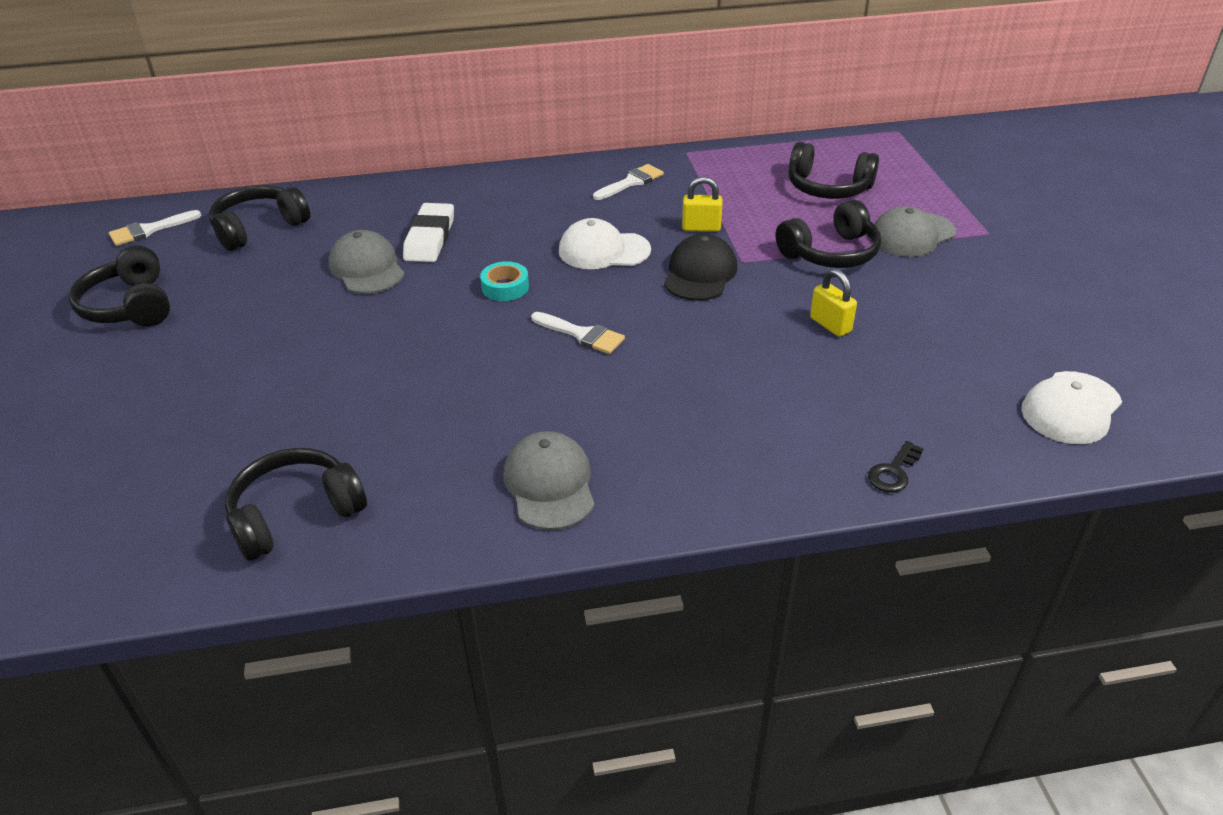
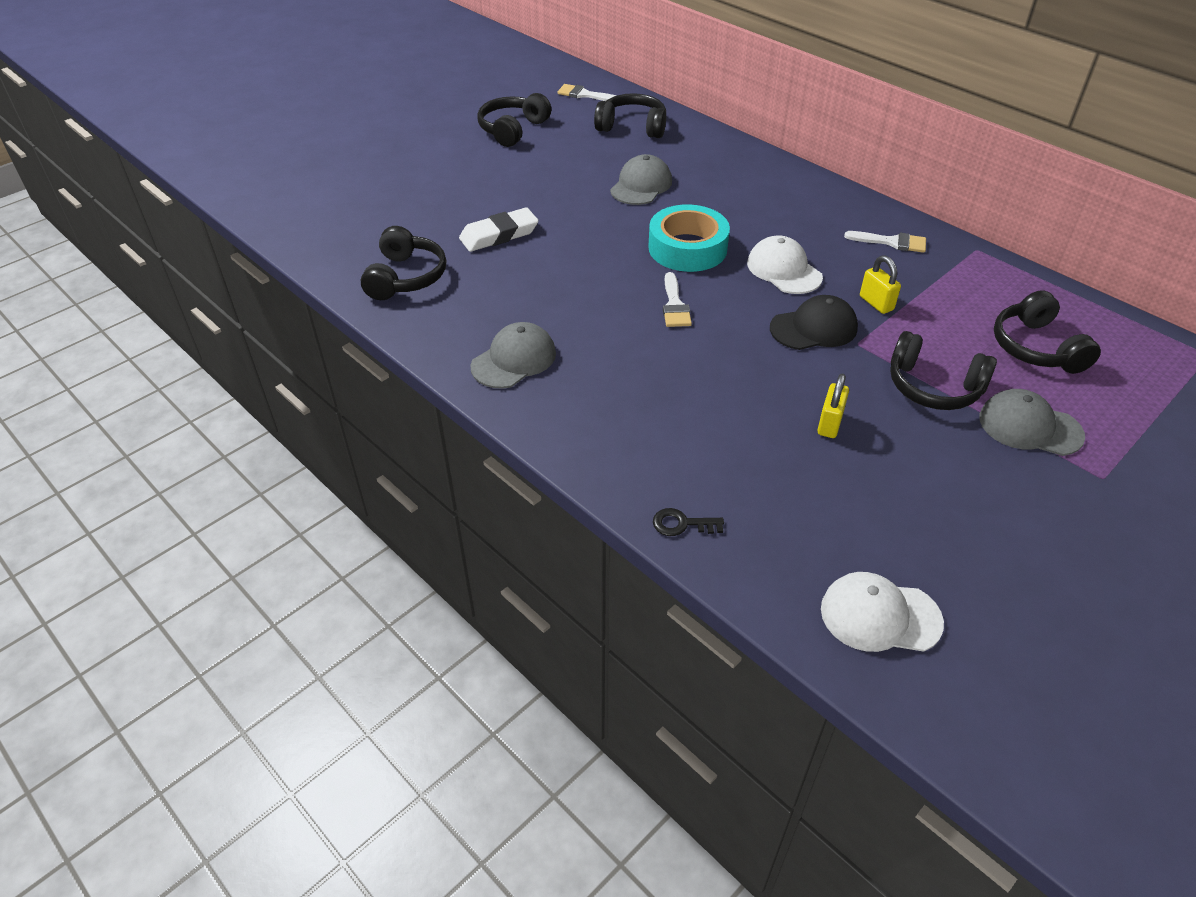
camera: 55 degrees right, 5 degrees up
(295, 514) = (406, 277): black headphones -> black headphones turned 75 degrees clockwise
(430, 238) = (703, 192): white eraser -> white eraser (499, 235)
(505, 287) = (687, 248): turquoise tape -> turquoise tape, size x2.00

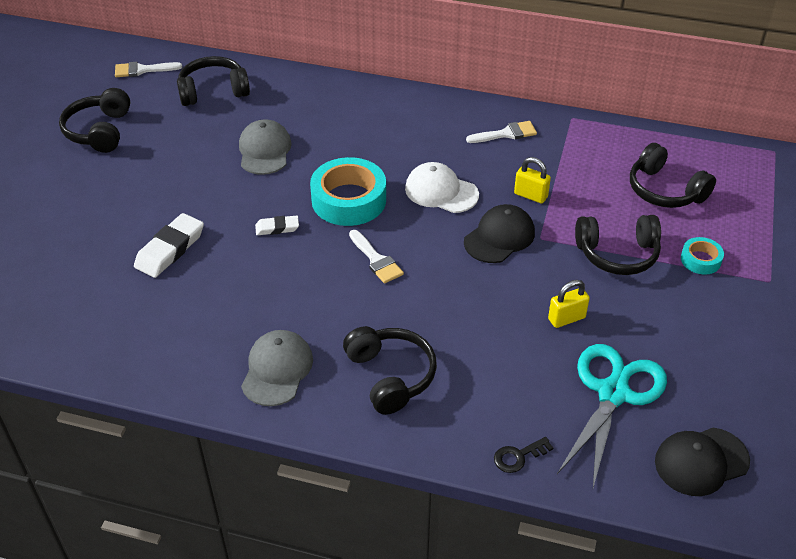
camera: 30 degrees left, 0 degrees up
(406, 277) = (112, 328): black headphones -> black headphones (390, 376)
(604, 249) = (277, 228): none -> white eraser
(828, 510) = (613, 393): none -> turquoise scissors
(829, 424) = (566, 318): yellow padlock -> yellow padlock turned 75 degrees clockwise
(880, 615) = (701, 461): white cap -> black cap
(1029, 427) = (700, 260): grey cap -> turquoise tape

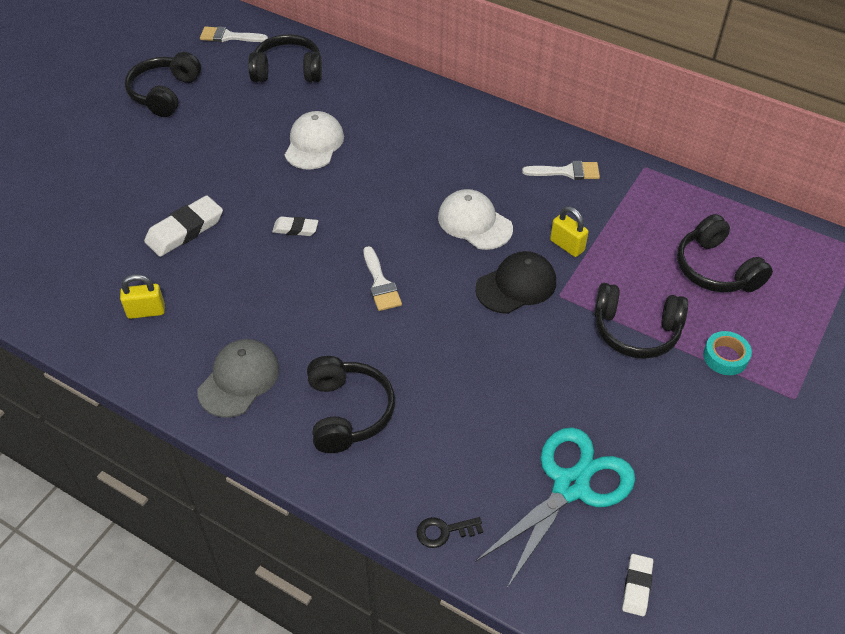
camera: 15 degrees right, 5 degrees up
(265, 151) = (314, 144): grey cap -> white cap
(349, 200) = (377, 213): turquoise tape -> none
(566, 318) = (553, 391): yellow padlock -> yellow padlock (146, 311)
(701, 461) = (637, 586): black cap -> white eraser

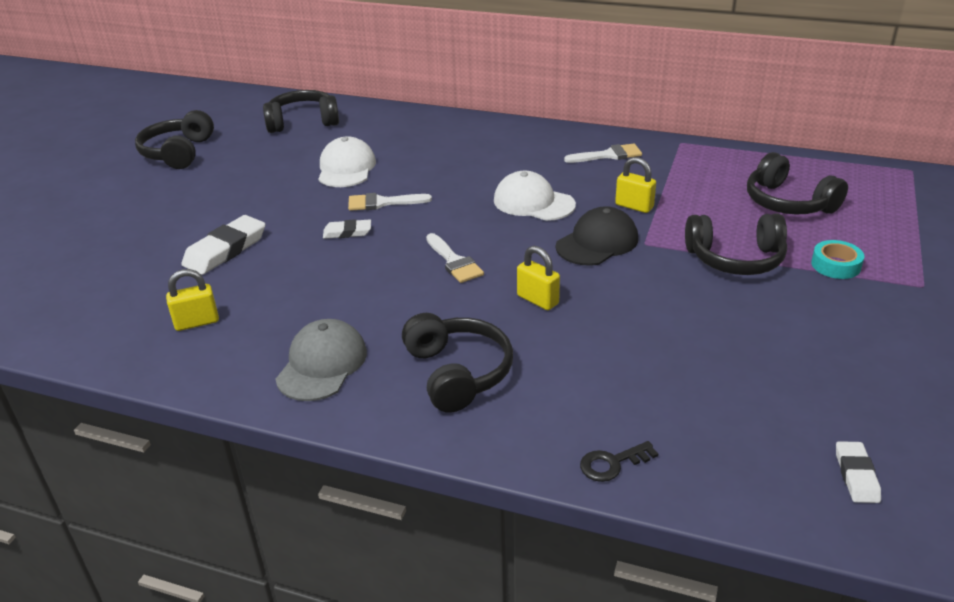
camera: 10 degrees left, 15 degrees down
(229, 36) = (235, 107): white brush -> white brush (383, 203)
(440, 344) = (537, 300): none -> yellow padlock
(570, 486) = (735, 396): turquoise scissors -> none

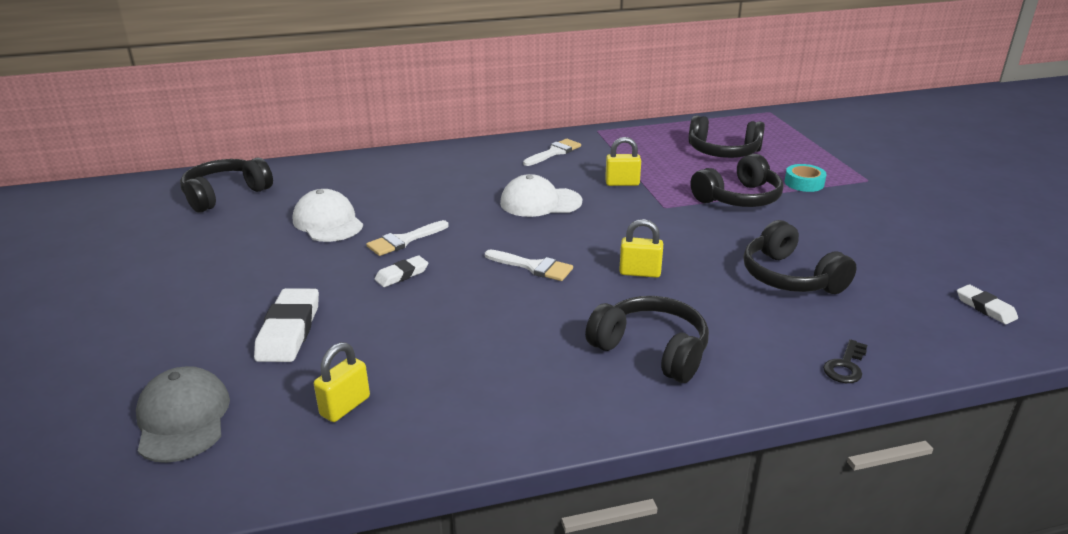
camera: 35 degrees left, 5 degrees down
(178, 153) = (105, 259): black headphones -> black headphones (790, 277)
(322, 364) = (526, 391): grey cap -> grey cap (183, 418)
(597, 242) = (629, 216): black cap -> none

